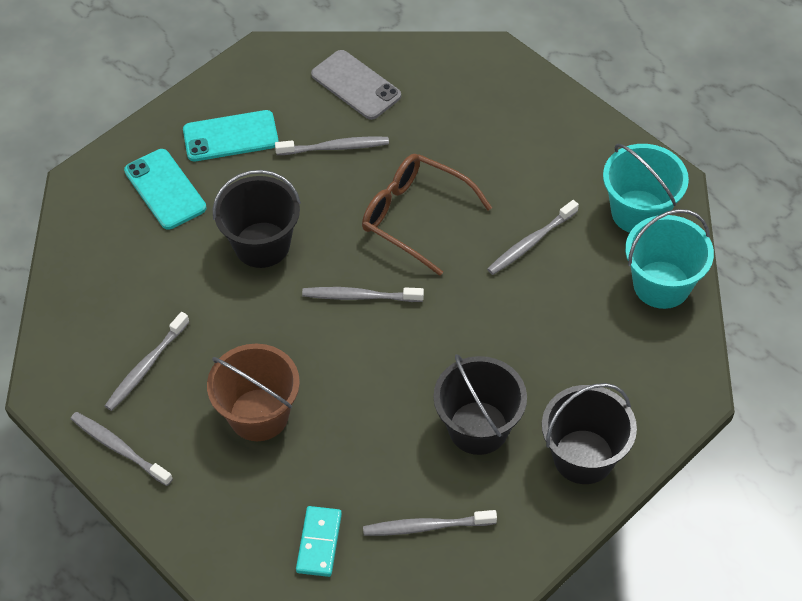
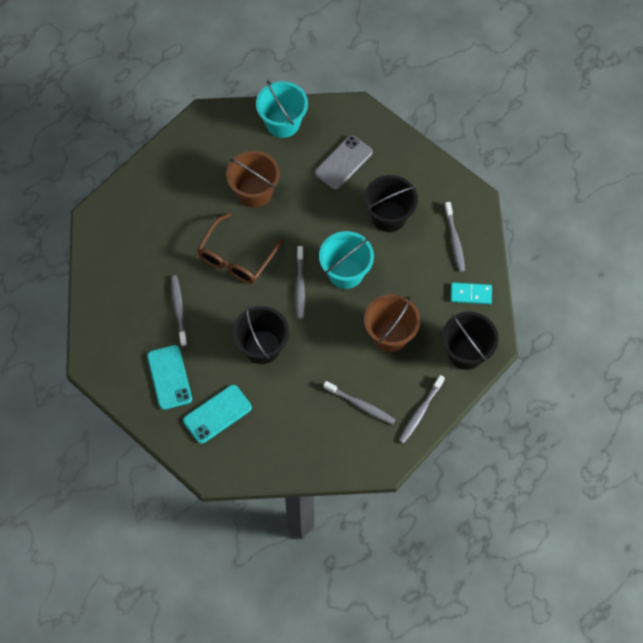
camera: 95 degrees left, 10 degrees up
(356, 85) = (122, 301): grey phone -> grey phone (343, 162)
(530, 243) = (254, 192): grey toothbrush -> brown bucket
(583, 457) = (402, 163): black bucket -> black bucket (466, 352)
(638, 212) = (229, 133): turquoise bucket -> turquoise bucket (345, 272)

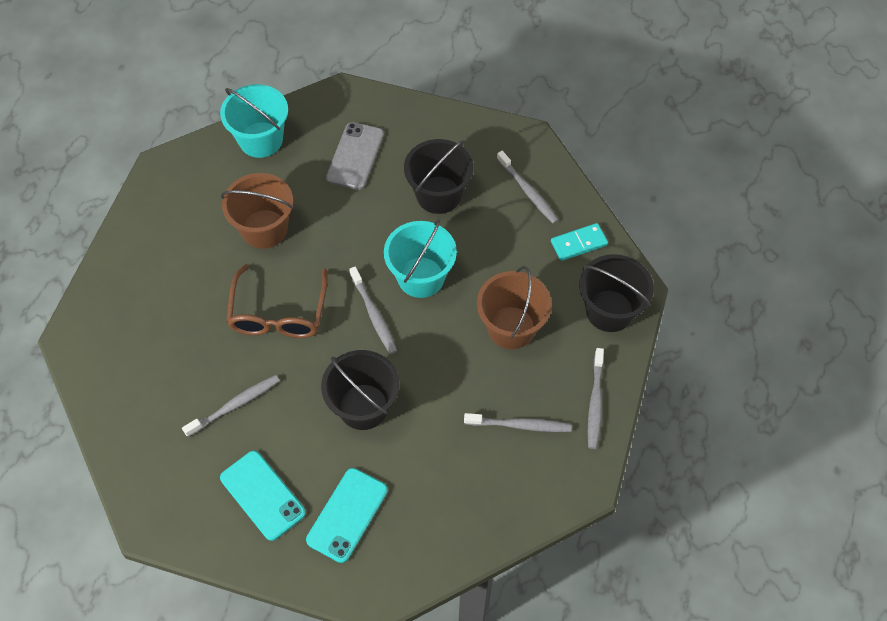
camera: 25 degrees left, 5 degrees down
(178, 309) = (235, 405): grey toothbrush -> grey toothbrush turned 90 degrees clockwise

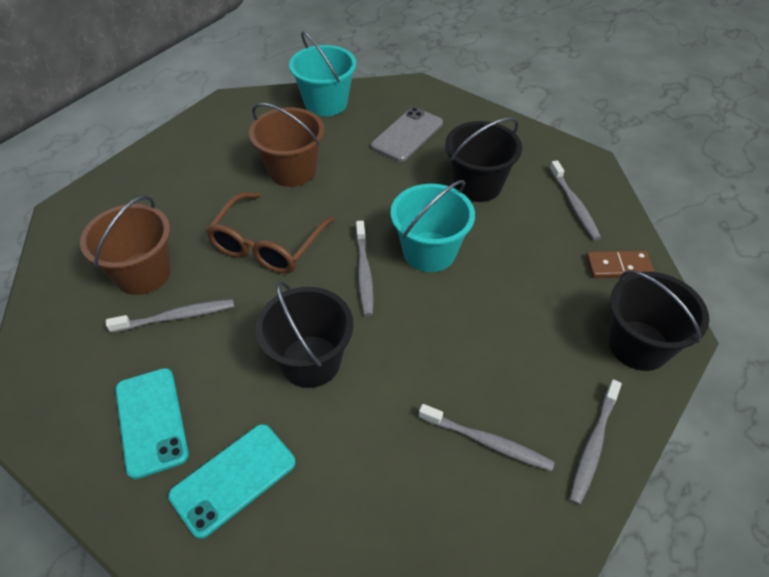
camera: 20 degrees right, 10 degrees down
(511, 327) = (512, 329): brown bucket -> brown bucket (143, 273)
(578, 243) = (618, 266): turquoise domino -> brown domino

